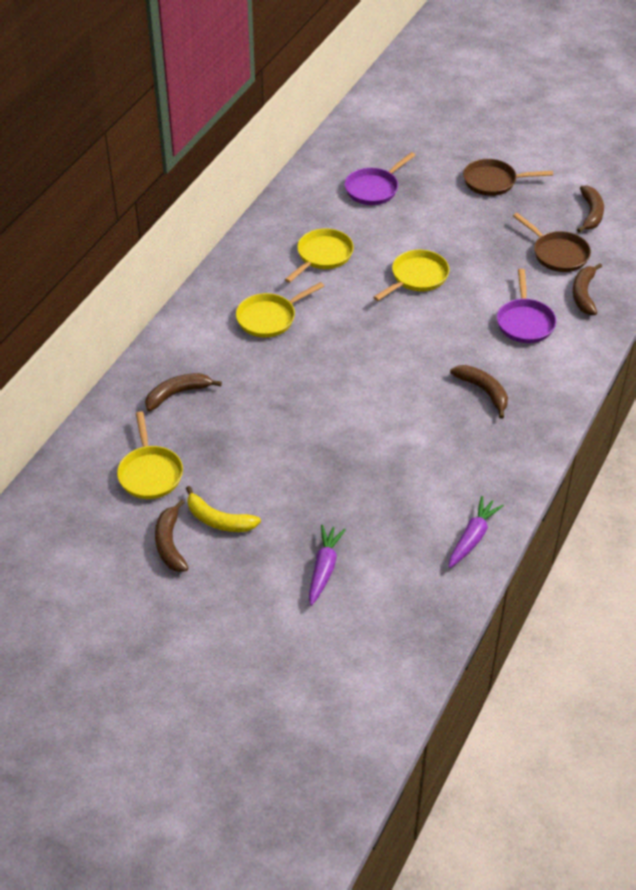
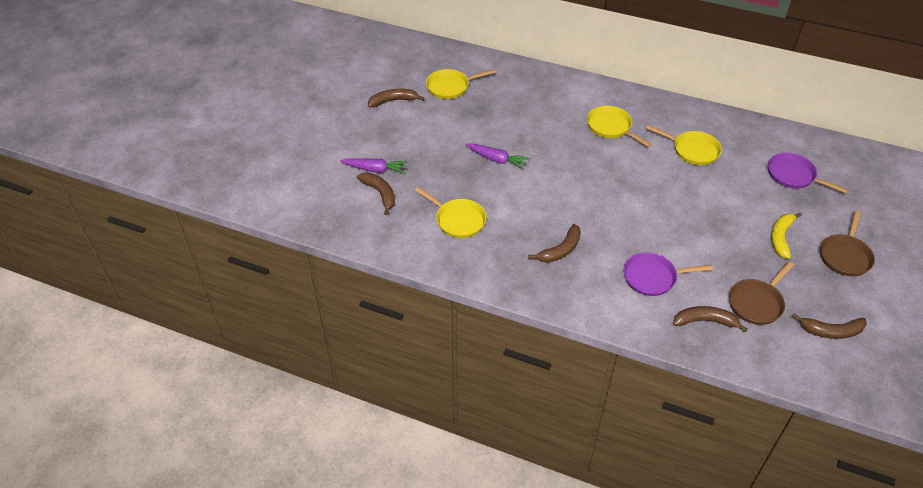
camera: 85 degrees right, 0 degrees up
(177, 394) = (523, 91): brown banana -> brown banana (380, 194)
(219, 520) = (414, 119): yellow banana -> yellow banana (781, 238)
(416, 277) = (687, 206): yellow pan -> yellow pan (457, 220)
(472, 537) = (406, 245): purple carrot -> purple carrot (496, 159)
(493, 182) = (845, 256): brown pan -> brown pan turned 150 degrees counterclockwise

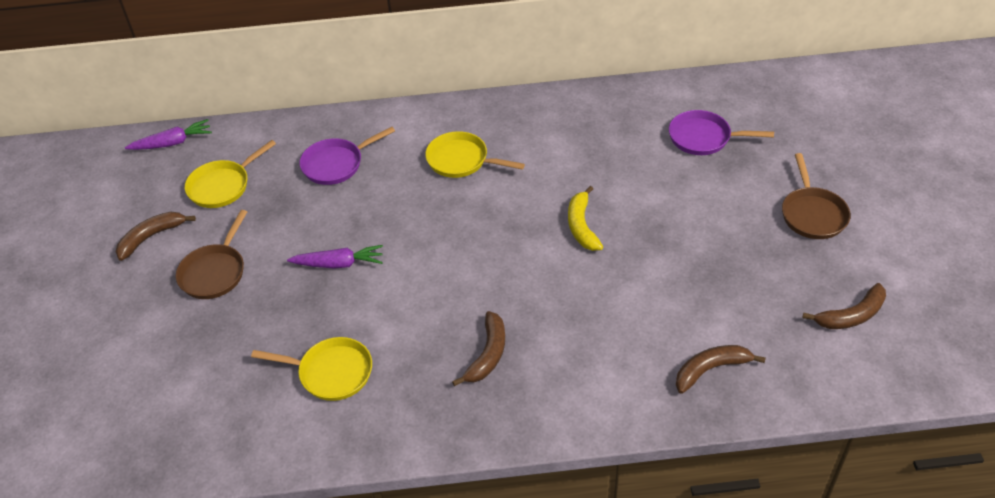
camera: 25 degrees left, 0 degrees up
(375, 169) = (176, 348): purple carrot -> purple carrot (172, 143)
(380, 194) = (201, 382): brown banana -> none
(653, 277) = (619, 340): purple pan -> purple pan (336, 164)
(692, 150) = (574, 152): yellow pan -> none
(757, 303) = (754, 317): brown pan -> brown pan (215, 272)
(781, 238) = (733, 222): yellow banana -> yellow banana (581, 226)

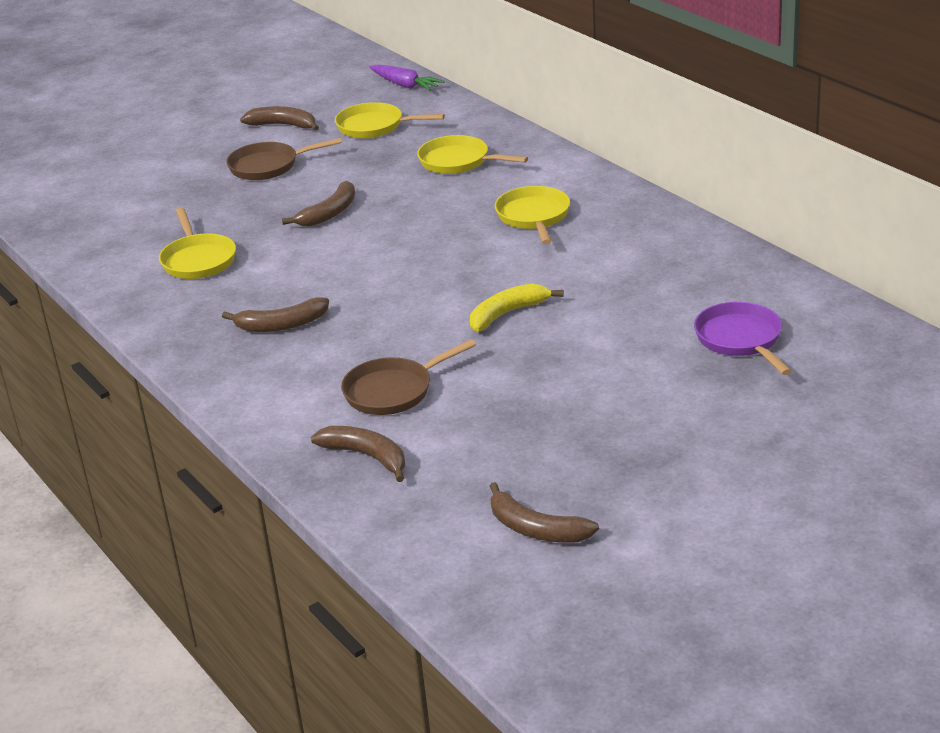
camera: 60 degrees right, 15 degrees down
(336, 164) = (458, 162): purple pan -> yellow pan
(339, 264) = (329, 213): purple carrot -> brown banana
(812, 214) = (688, 453): brown pan -> brown pan (393, 391)

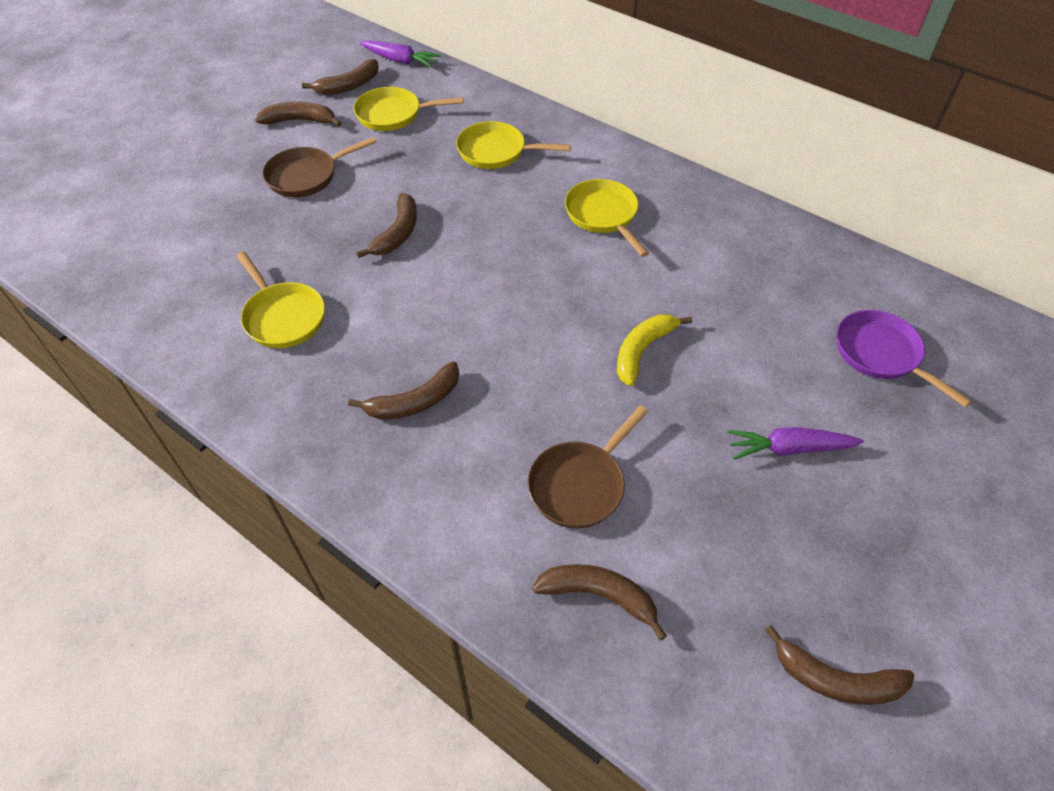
camera: 20 degrees left, 20 degrees up
(344, 102) = (349, 86): none -> brown banana
(600, 391) = (789, 448): none -> purple carrot

